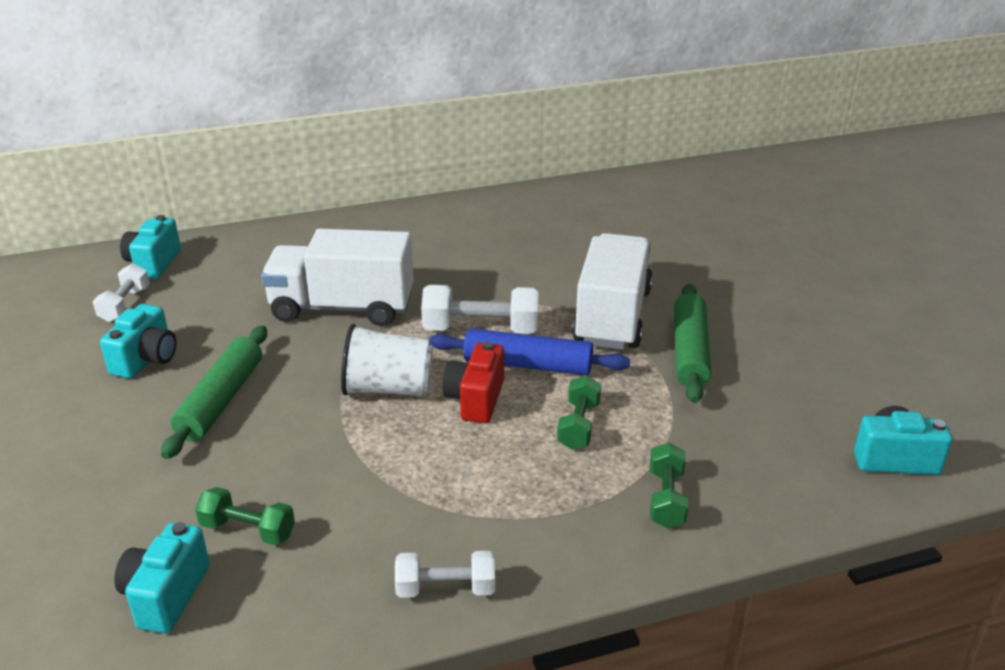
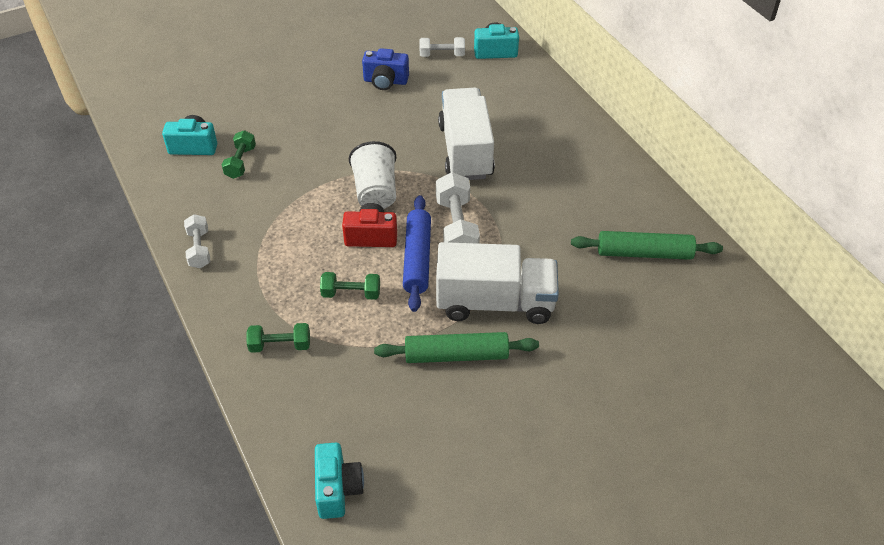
camera: 80 degrees right, 15 degrees up
(146, 359) = (385, 81): turquoise camera -> blue camera
(221, 400) = (350, 122): green rolling pin -> green rolling pin (644, 253)

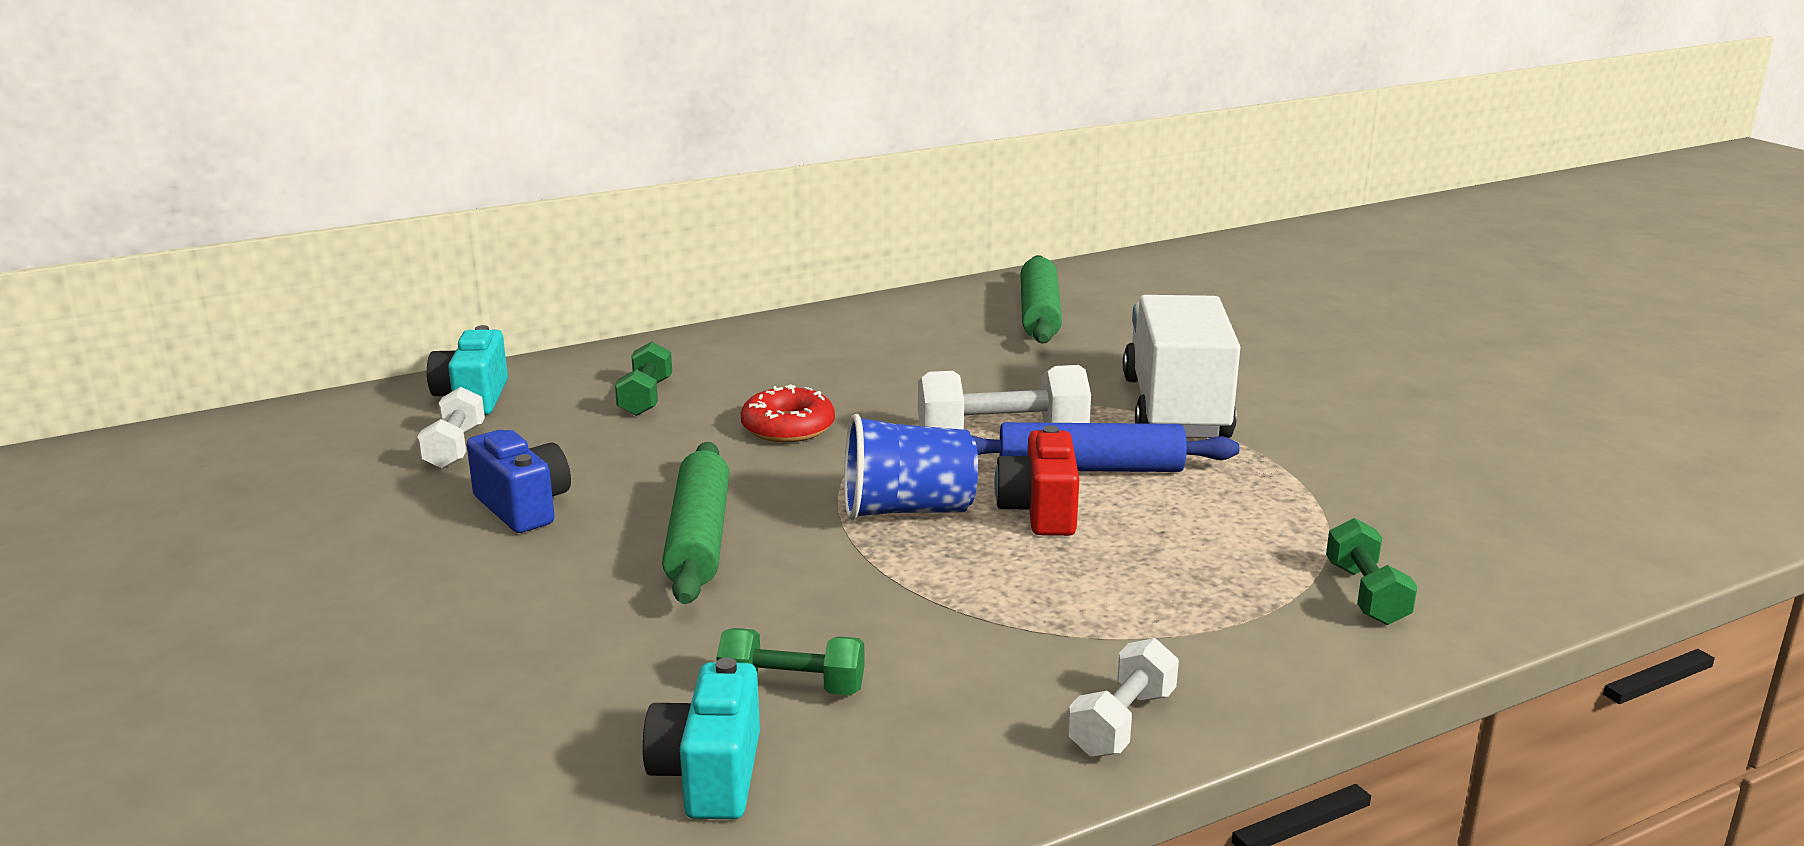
camera: 90 degrees left, 25 degrees down
(199, 249) = (1122, 723): white dumbbell -> white dumbbell turned 45 degrees counterclockwise
(338, 489) = (1634, 525): turquoise camera -> none
(351, 293) = (1200, 527): green dumbbell -> green dumbbell (645, 397)
(375, 192) = (907, 510): white cup -> blue cup
(385, 81) = (523, 507): blue camera -> blue camera turned 45 degrees counterclockwise
(456, 355) = (1302, 437): green rolling pin -> green rolling pin (699, 538)
(465, 151) = (788, 427): white truck -> red donut

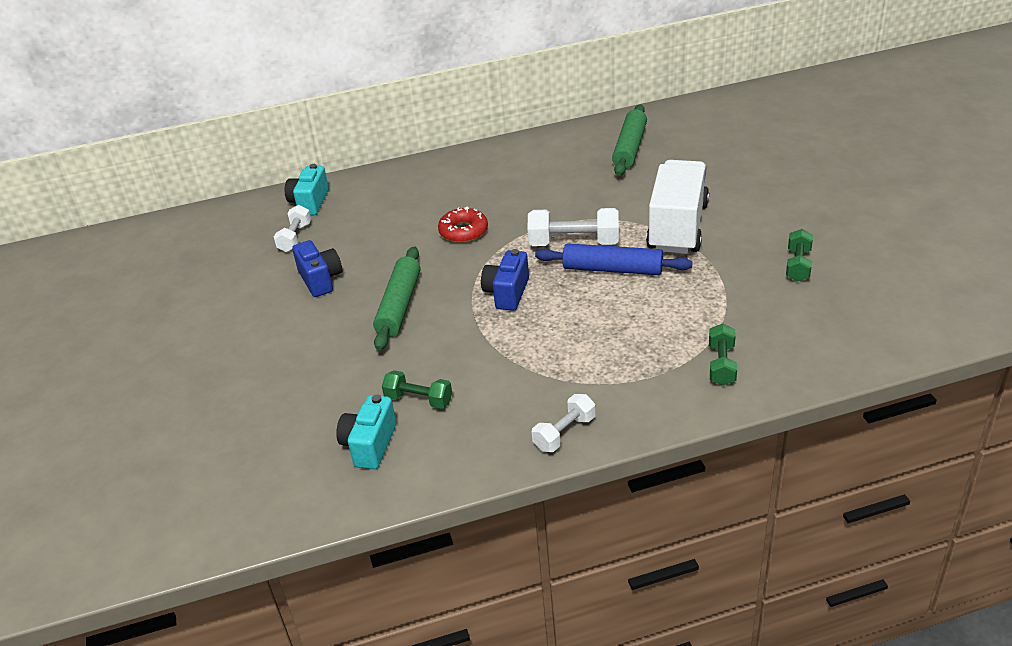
camera: 15 degrees right, 15 degrees up
(645, 397) = (396, 206): green dumbbell -> green dumbbell (798, 265)
(907, 510) = (507, 293): blue cup -> blue camera
(1039, 511) = (574, 298): red camera -> none

